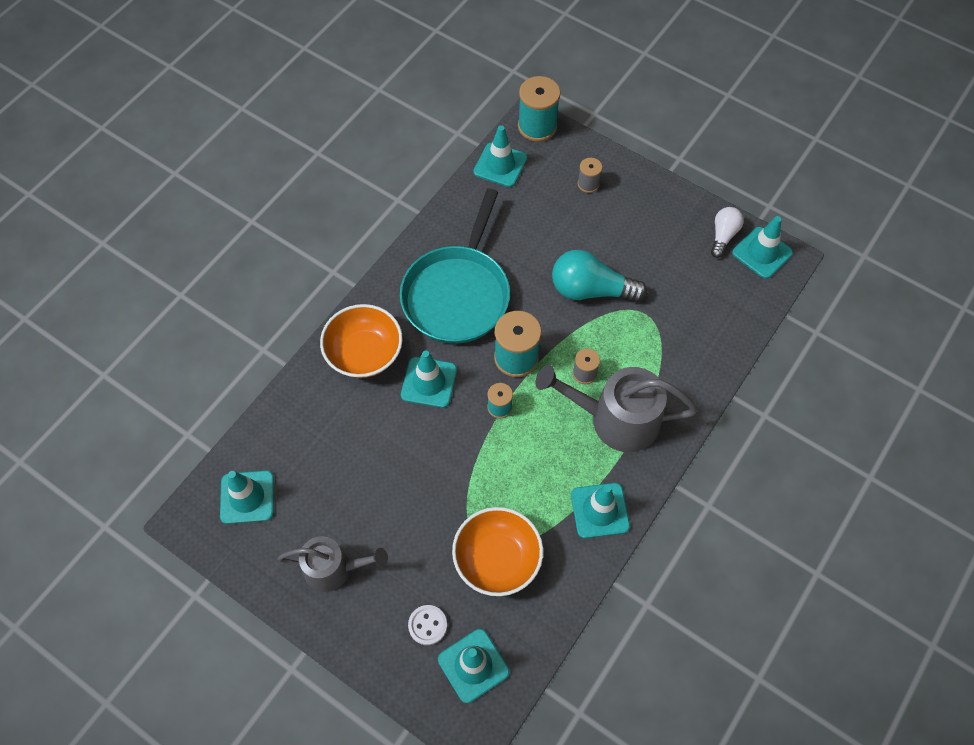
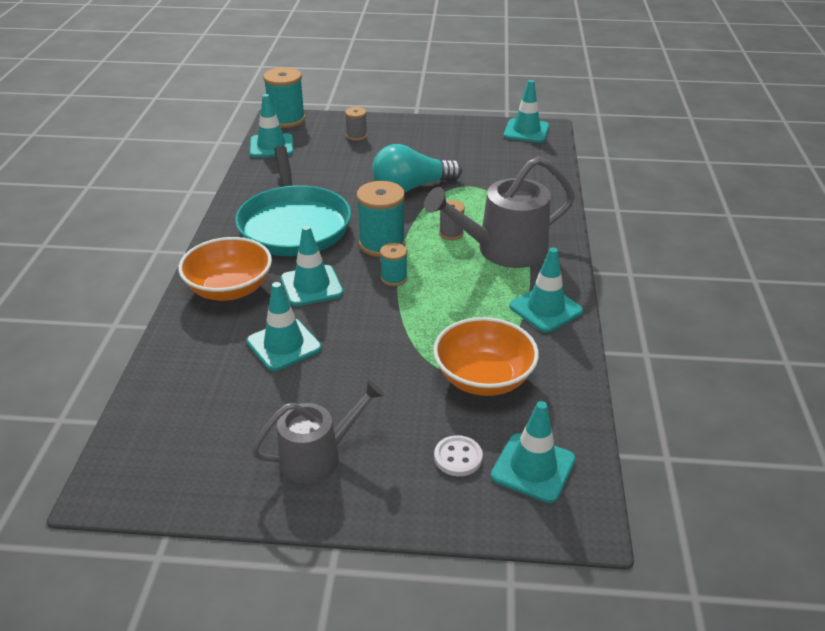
camera: 30 degrees left, 25 degrees down
(247, 497) = (171, 440): turquoise traffic cone -> turquoise traffic cone (284, 345)
(723, 235) = (489, 131): white light bulb -> none

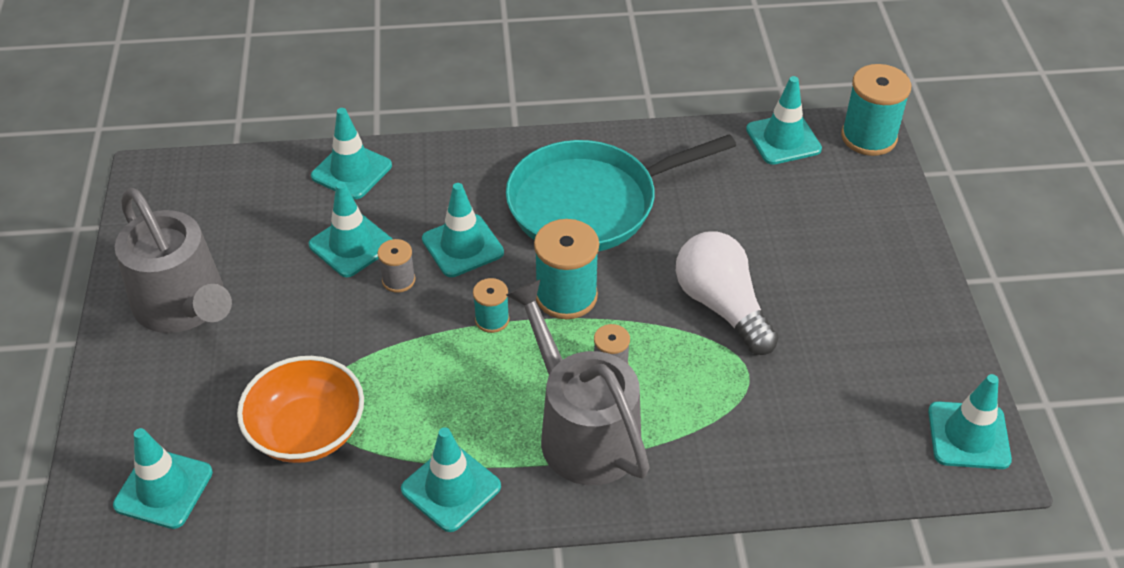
camera: 80 degrees right, 10 degrees up
(189, 341) = (351, 171): none -> turquoise traffic cone
(229, 289) = (445, 179): orange bowl -> none
(317, 456) = (184, 305): grey watering can -> grey watering can, size x1.55
(356, 136) = (853, 221): grey spool -> grey spool (398, 280)
(411, 187) = (721, 306): turquoise light bulb -> white light bulb
(458, 457) = (180, 420): white button -> none

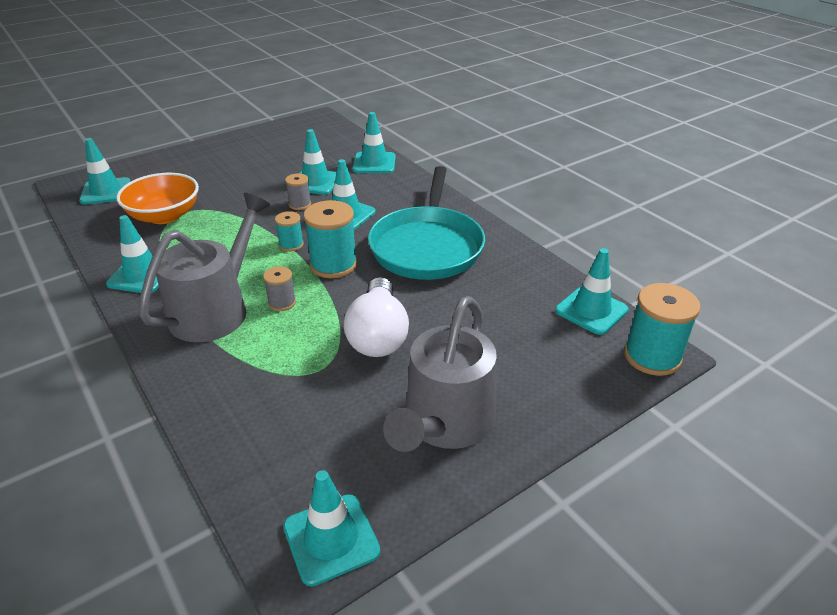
camera: 60 degrees right, 10 degrees down
(184, 305) = (234, 155): grey watering can -> grey watering can (445, 422)
(589, 204) = (427, 246): turquoise pan -> turquoise pan turned 120 degrees counterclockwise
(721, 306) = (378, 335): white light bulb -> white light bulb turned 150 degrees clockwise

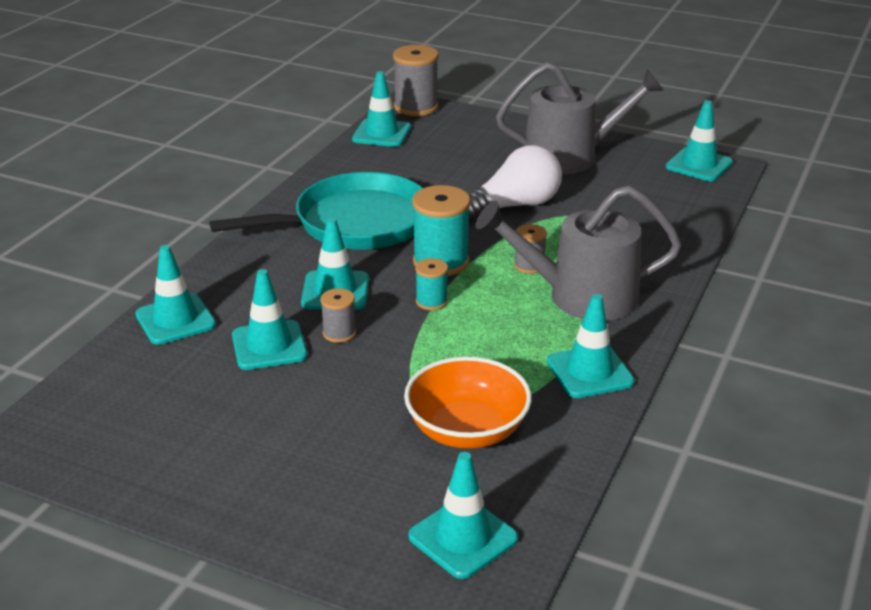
camera: 120 degrees left, 5 degrees down
(652, 356) = (416, 107): turquoise spool -> grey spool

